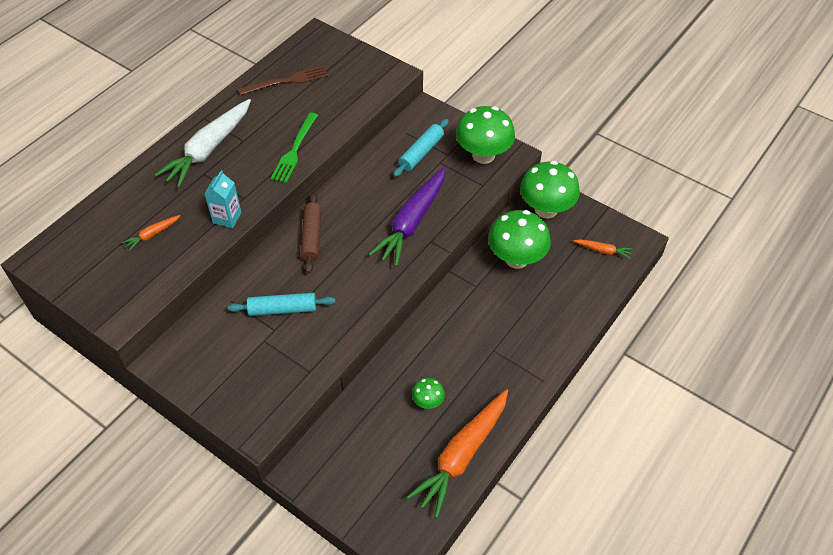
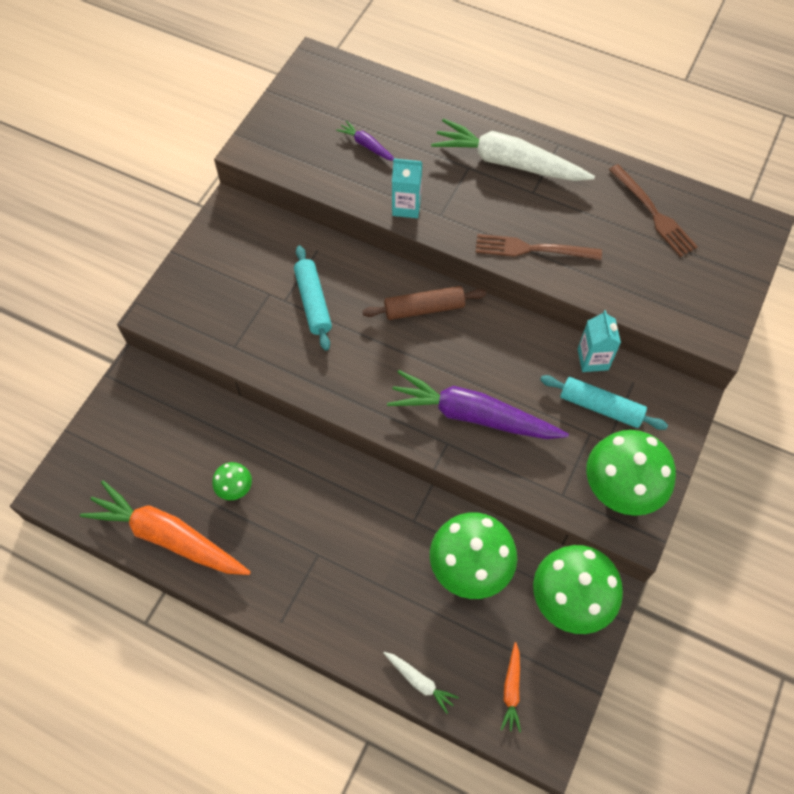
camera: 80 degrees right, 10 degrees up
(152, 235) = (366, 145): orange carrot -> purple carrot
(294, 150) = (532, 249): green fork -> brown fork
(383, 149) = (592, 359): none -> turquoise carton
(594, 300) = (419, 682): none -> white carrot

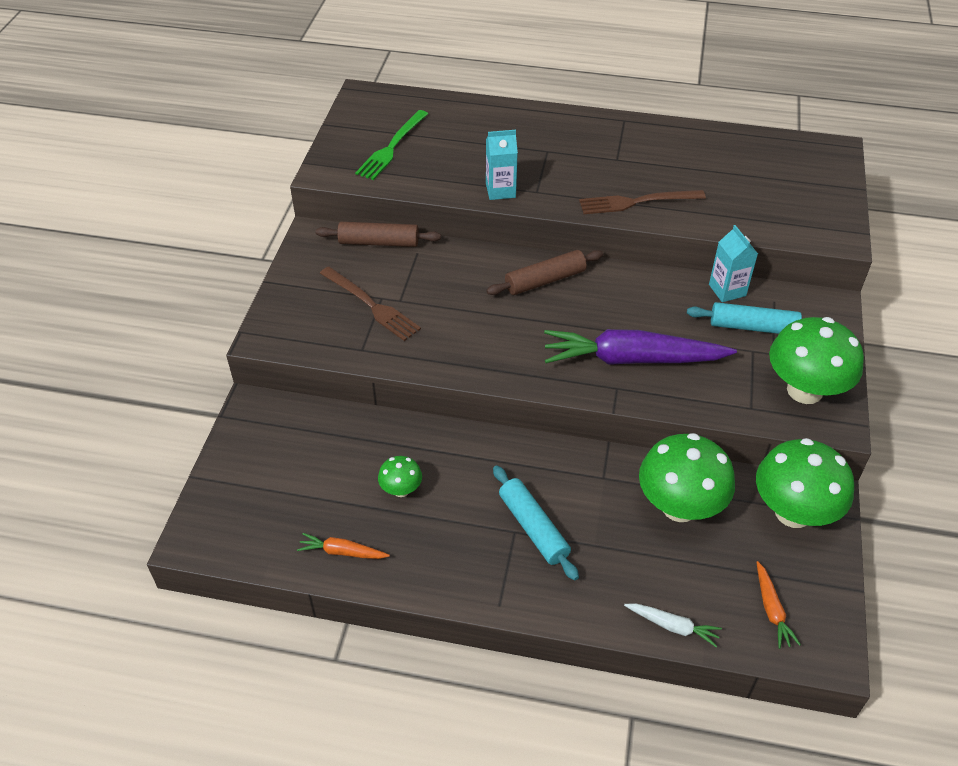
camera: 15 degrees left, 15 degrees down
(168, 536) = (342, 552): orange carrot -> orange carrot, size x0.44
(286, 230) = (379, 242): none -> brown rolling pin
(313, 302) = (430, 296): turquoise rolling pin -> turquoise rolling pin (533, 527)
(321, 132) = (391, 147): none -> green fork
(366, 145) = (441, 150): purple carrot -> none
(508, 162) = (583, 141): white carrot -> none
(653, 213) = (736, 156): brown fork -> brown fork (371, 305)

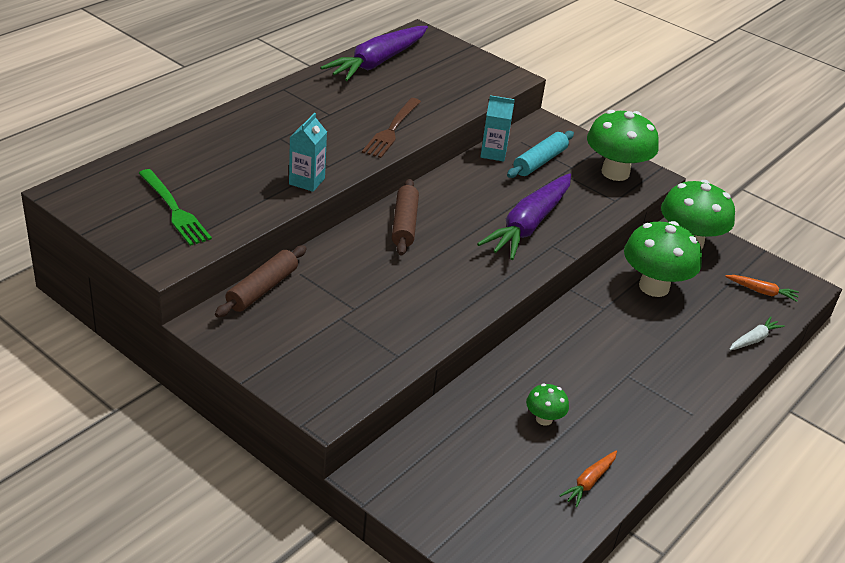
camera: 65 degrees left, 10 degrees down
(371, 305) = (345, 327): brown fork -> none
(533, 527) = (630, 364): turquoise rolling pin -> none
(741, 148) = (377, 62): none -> purple carrot

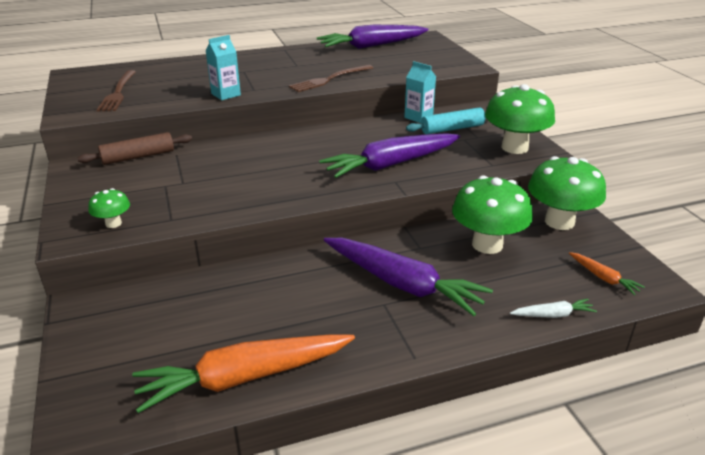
camera: 35 degrees right, 5 degrees down
(174, 210) = (118, 92): green fork -> brown fork
(404, 224) = (290, 143): brown rolling pin -> none
(544, 419) = (265, 312): green mushroom -> green mushroom (113, 223)
(589, 482) = (244, 378): orange carrot -> orange carrot, size x2.27
(624, 351) = (402, 284): none -> purple carrot

